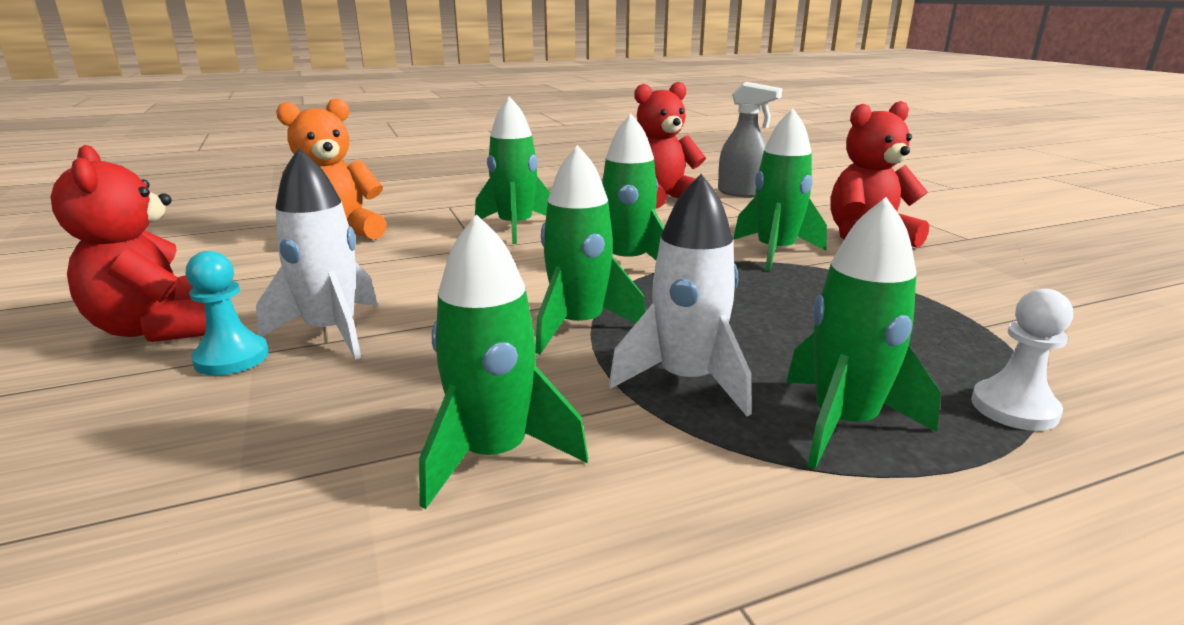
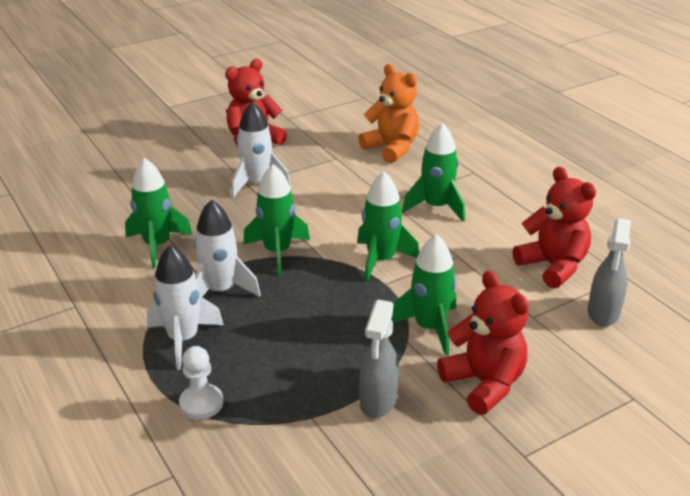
camera: 80 degrees right, 10 degrees up
(232, 358) = (228, 167): turquoise pawn -> none
(843, 423) = (183, 339): green rocket -> white rocket
(926, 287) = (378, 401): none -> grey spray bottle

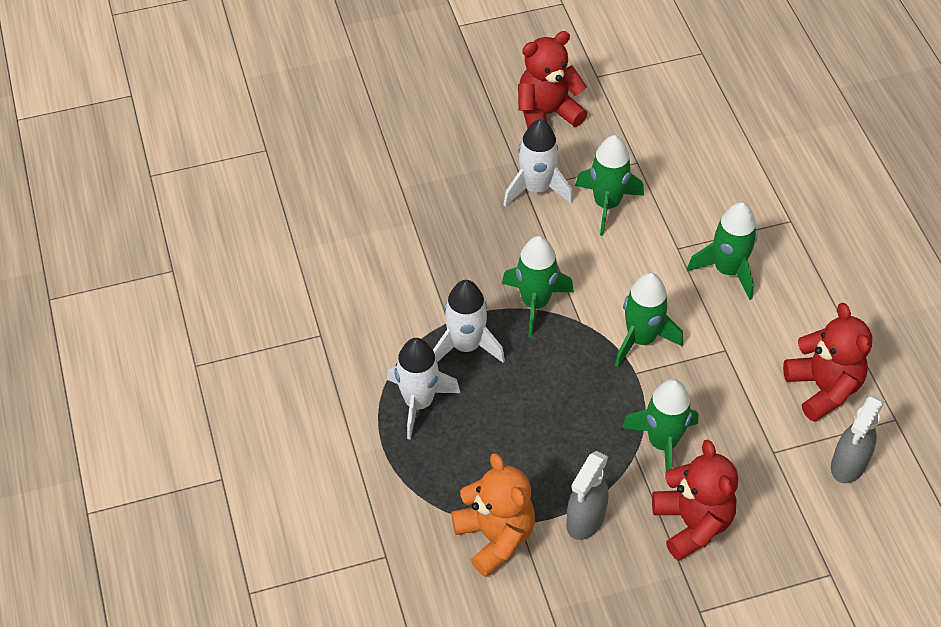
camera: 15 degrees right, 20 degrees up
(157, 245) = (412, 266): green rocket -> green rocket (607, 204)
(201, 403) = (423, 484): white pawn -> none
(391, 148) = (707, 158): orange teddy bear -> orange teddy bear (495, 537)

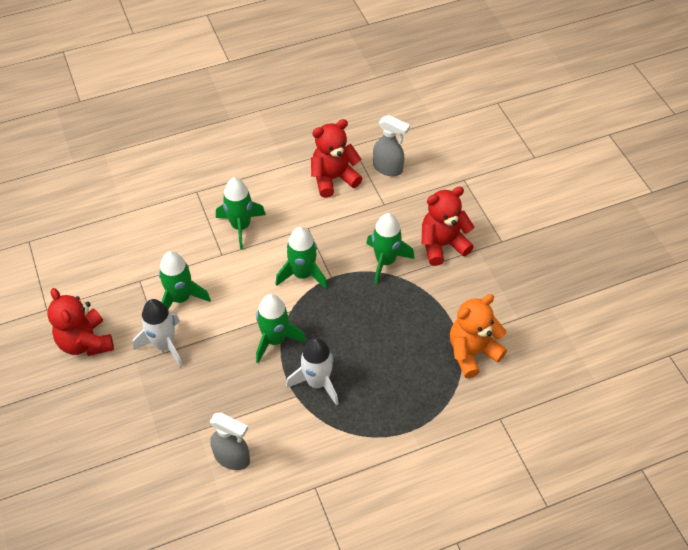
camera: 95 degrees left, 0 degrees up
(419, 402) = (371, 409): white rocket -> none
(585, 520) = (450, 302): grey spray bottle -> grey spray bottle (232, 458)

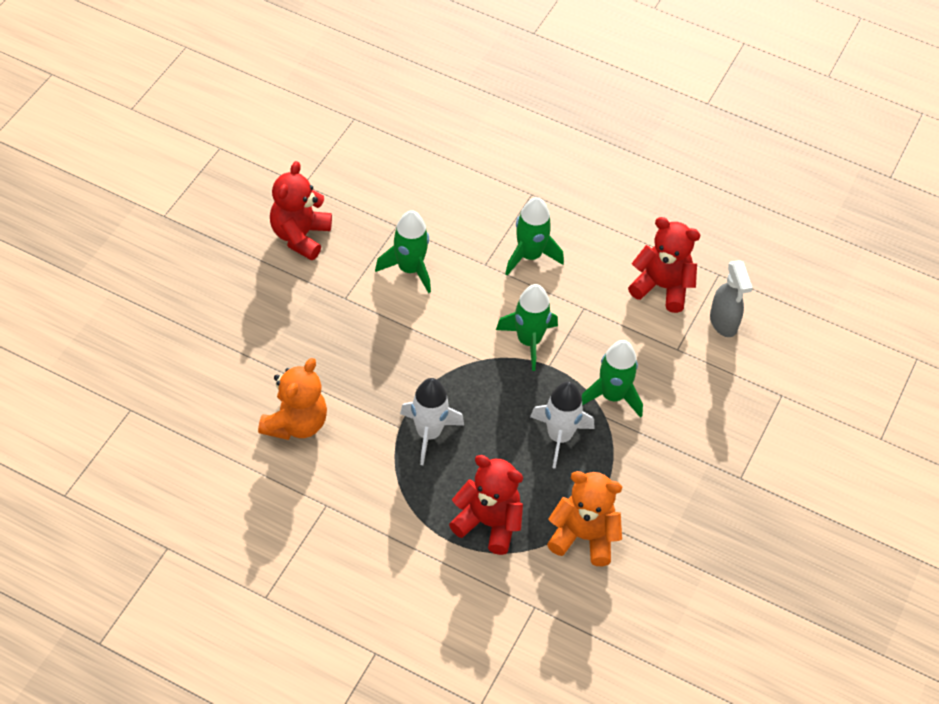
camera: 45 degrees right, 0 degrees up
(164, 345) = (352, 293): white rocket -> white rocket (559, 437)
(232, 458) = (296, 424): grey spray bottle -> orange teddy bear
(275, 340) = (439, 370): green rocket -> none
(442, 245) = (681, 430): red teddy bear -> red teddy bear (488, 523)

